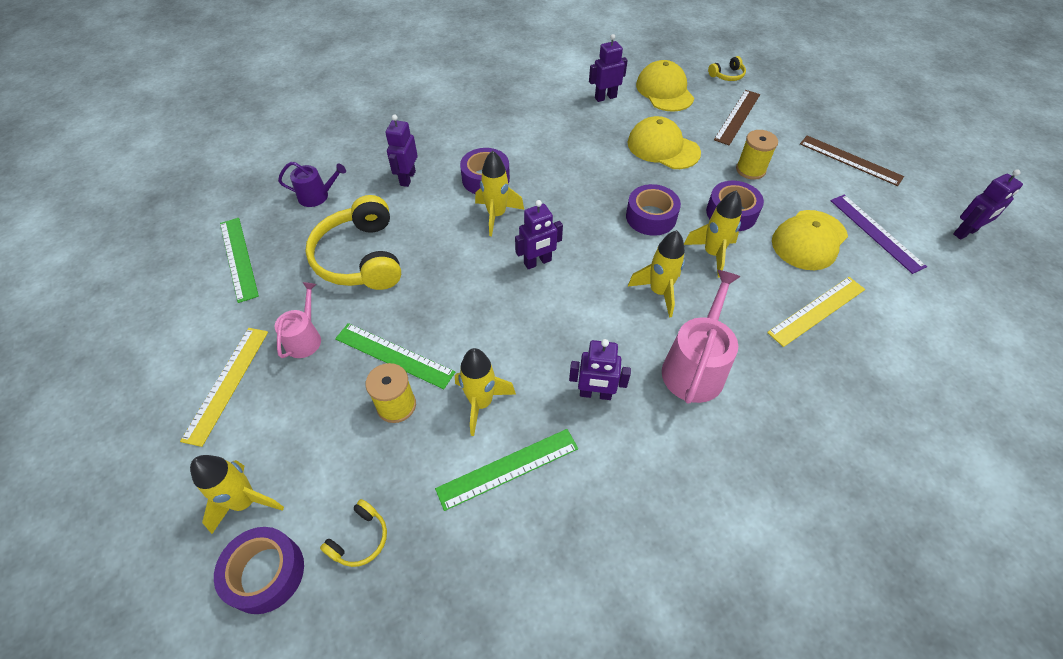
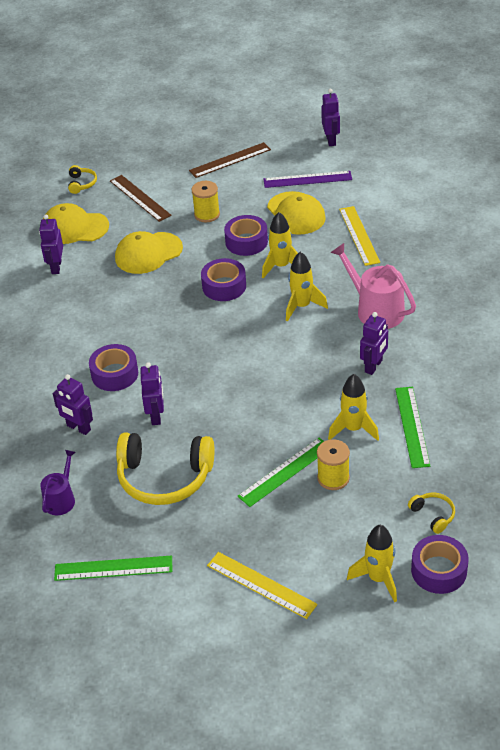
camera: 65 degrees left, 10 degrees down
(305, 338) = (238, 527): pink watering can -> none
(496, 215) = (166, 377): yellow rocket -> none
(538, 262) = (235, 365): purple robot -> purple robot (156, 416)

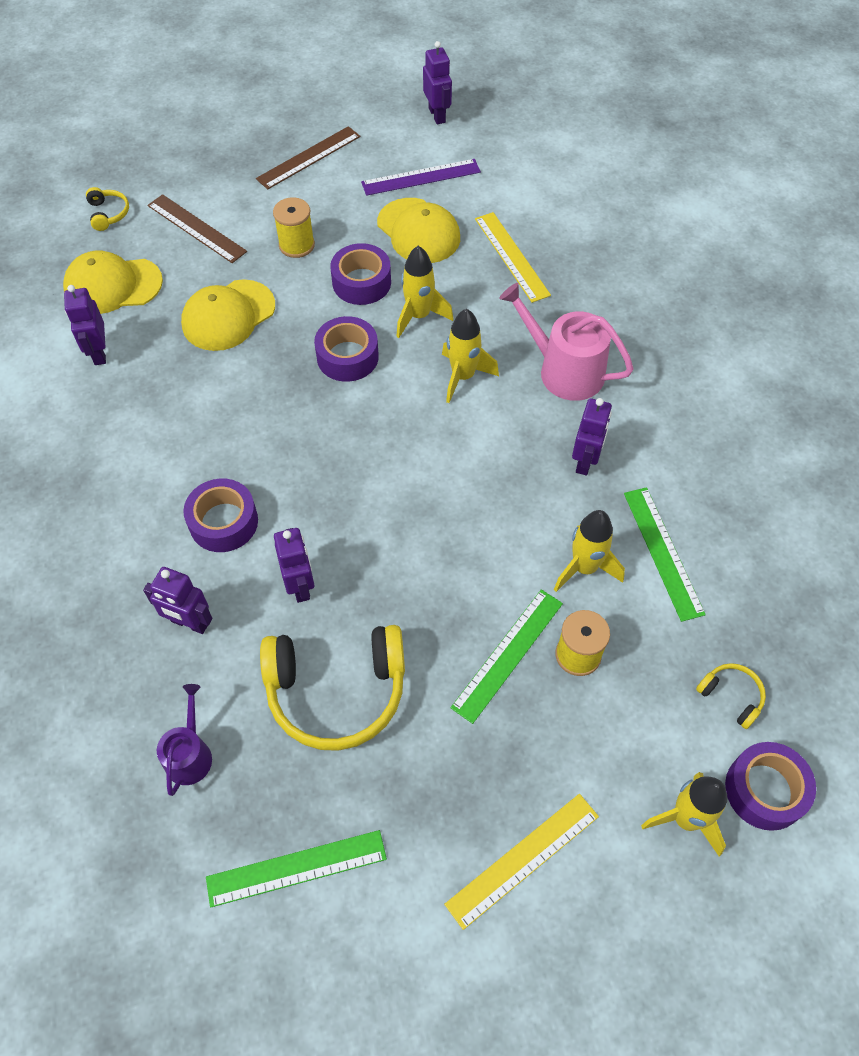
camera: 15 degrees left, 15 degrees up
(261, 585) = (523, 859): yellow ruler -> yellow ruler turned 60 degrees counterclockwise

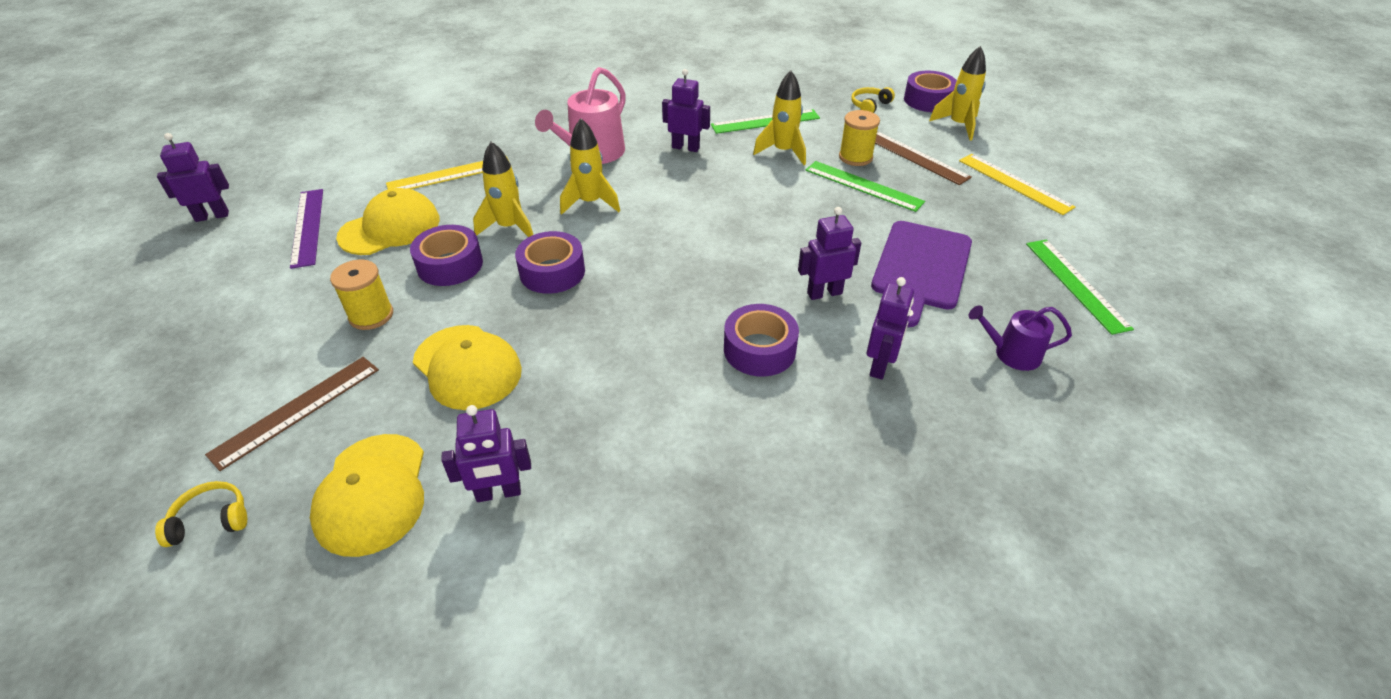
camera: 90 degrees left, 15 degrees down
(308, 157) = (219, 312): brown ruler -> brown ruler (915, 157)
(336, 691) = (920, 268): yellow headphones -> purple cutting board

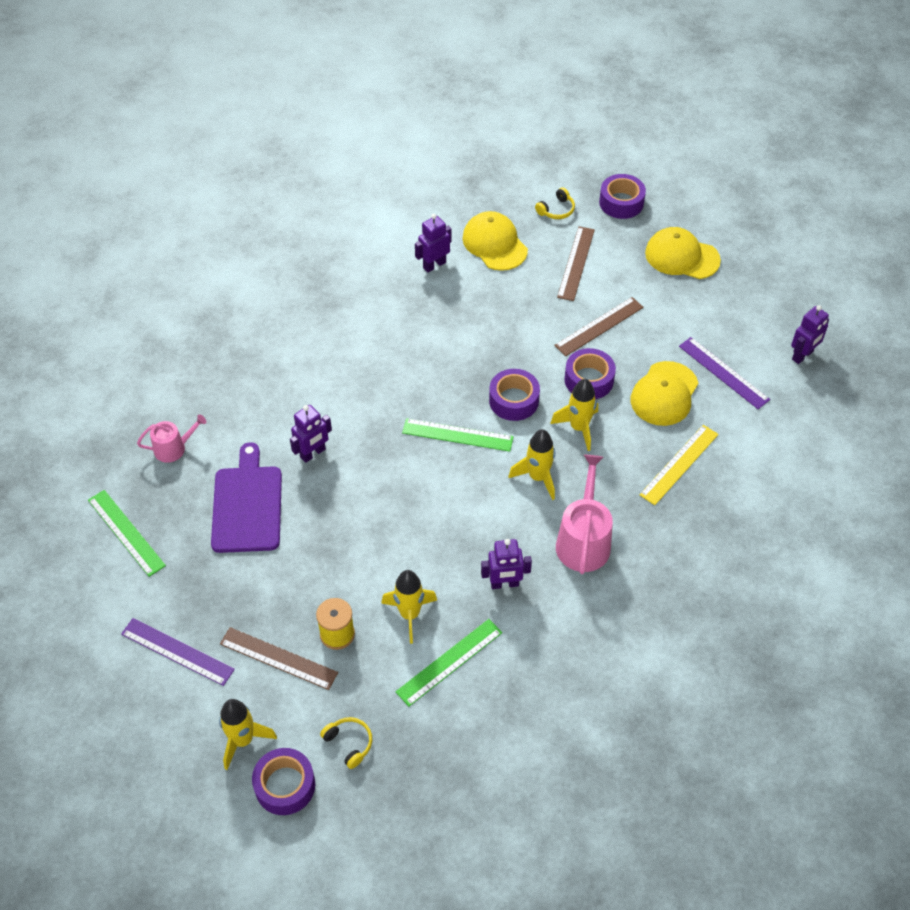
camera: 155 degrees right, 10 degrees up
(371, 315) = (599, 326): yellow spool -> brown ruler
(467, 367) = (508, 317): yellow cap -> yellow cap (682, 256)
(759, 349) = (339, 392): purple tape -> purple tape (621, 202)
(863, 186) = (318, 591): green ruler -> green ruler (457, 435)
(869, 106) = (349, 743): yellow headphones -> yellow headphones turned 60 degrees counterclockwise
(880, 365) = (259, 408): purple robot -> none
(1012, 353) = (174, 448): purple watering can -> pink watering can
(1014, 183) = (177, 651): yellow ruler -> purple ruler

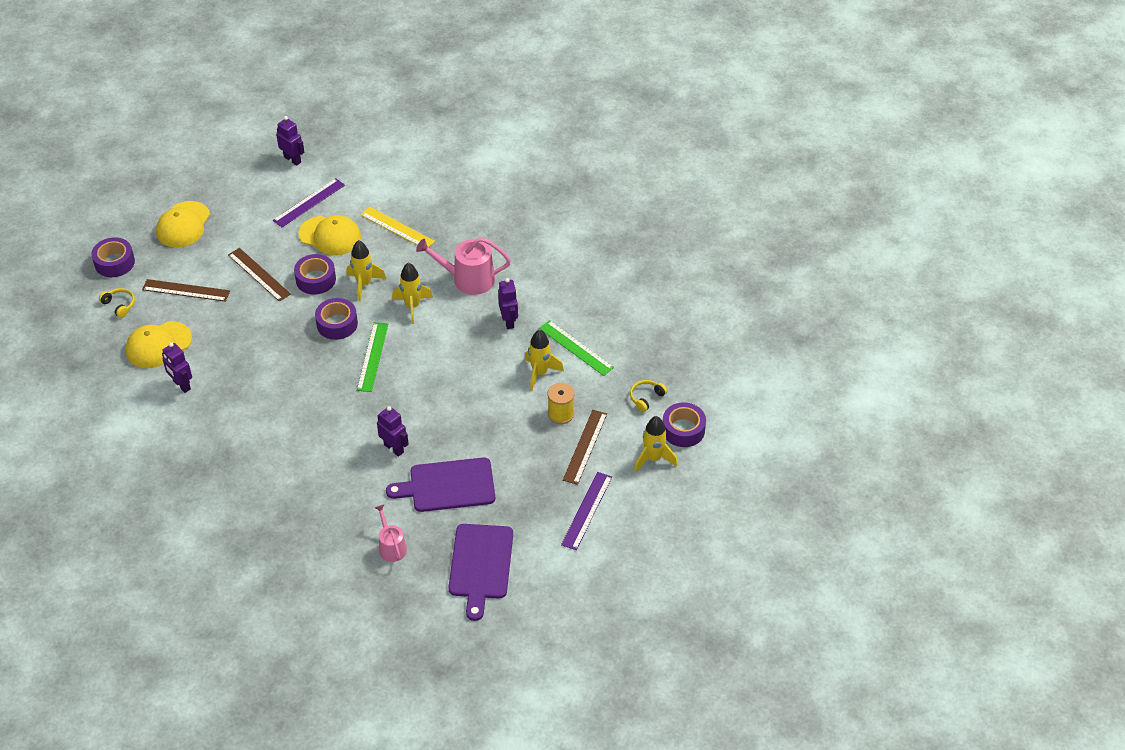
camera: 95 degrees left, 5 degrees down
(126, 532) = (480, 565): green ruler -> purple cutting board

